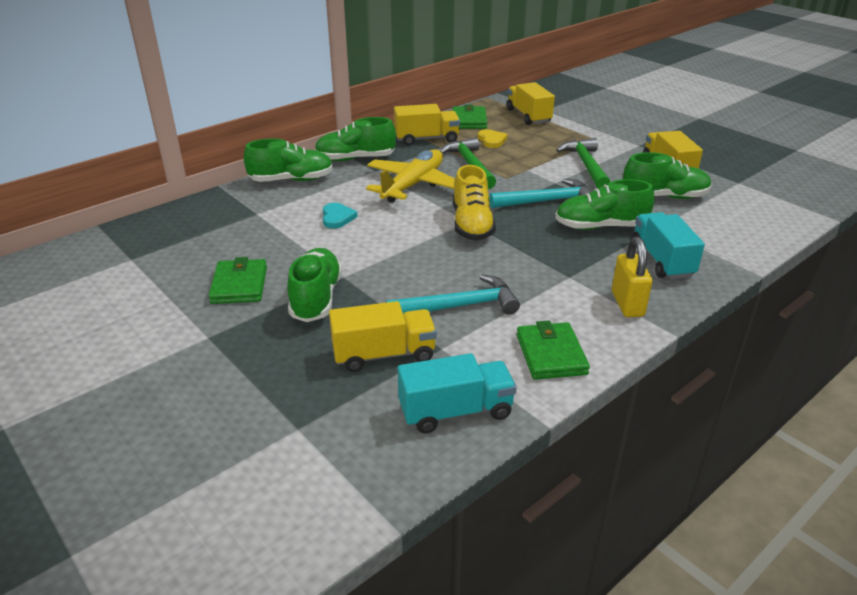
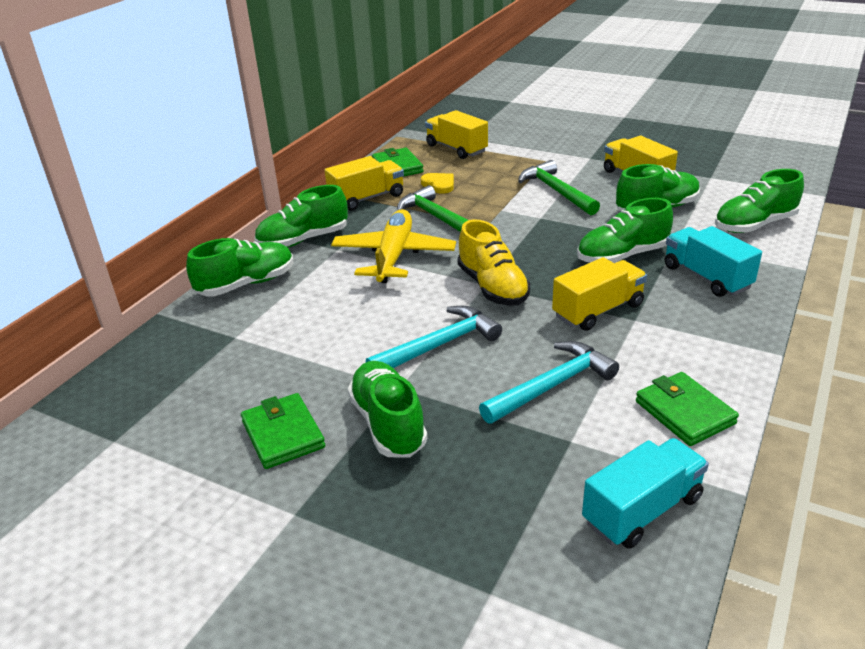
camera: 20 degrees left, 0 degrees up
(337, 217) = (337, 317): turquoise heart -> none
(384, 354) = (516, 468): yellow truck -> yellow truck (598, 310)
(547, 201) = (549, 240): turquoise hammer -> turquoise hammer (439, 345)
(627, 304) = (712, 334): yellow padlock -> none
(745, 229) = (754, 225): none -> green shoe

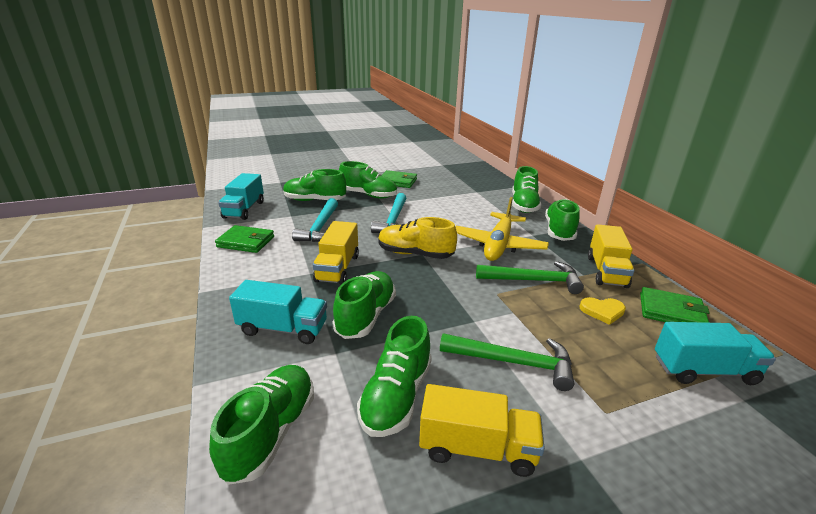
camera: 130 degrees right, 5 degrees down
(394, 256) = (498, 245): yellow plane -> yellow plane turned 60 degrees clockwise
(456, 149) = (704, 370): yellow truck -> turquoise truck
(491, 463) = (315, 200): none -> green shoe

